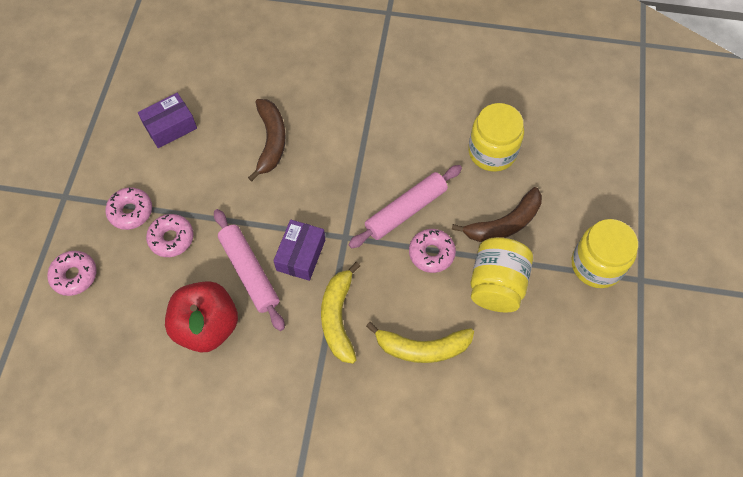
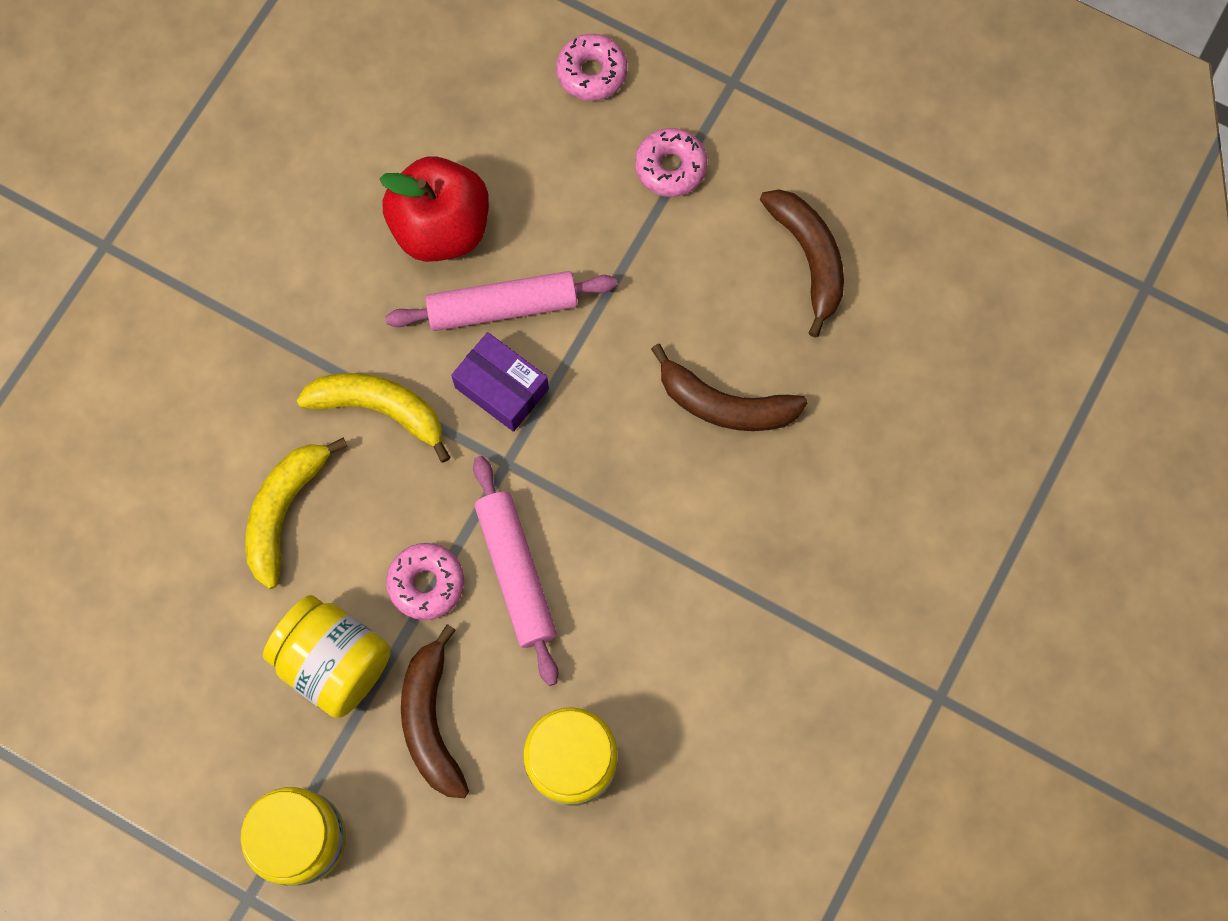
camera: 110 degrees right, 10 degrees up
(170, 127) = (809, 258): purple box -> brown banana
(171, 238) = (602, 213): pink donut -> none

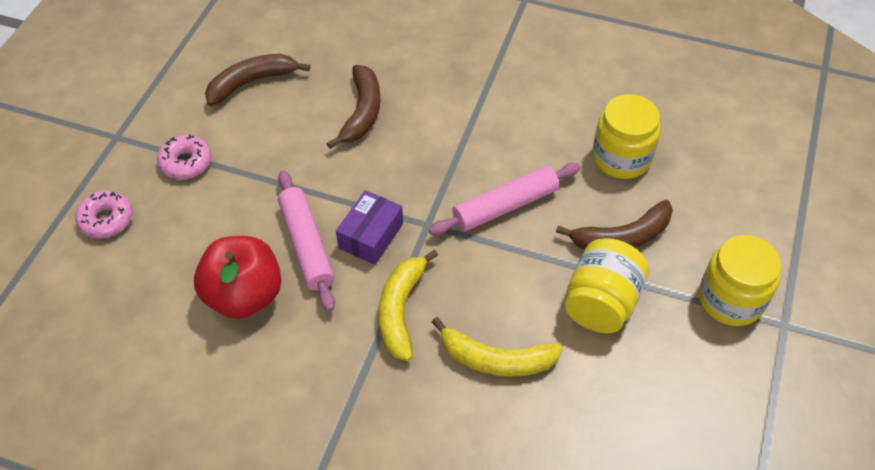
camera: 100 degrees left, 20 degrees down
(426, 583) = (527, 257): pink donut -> none

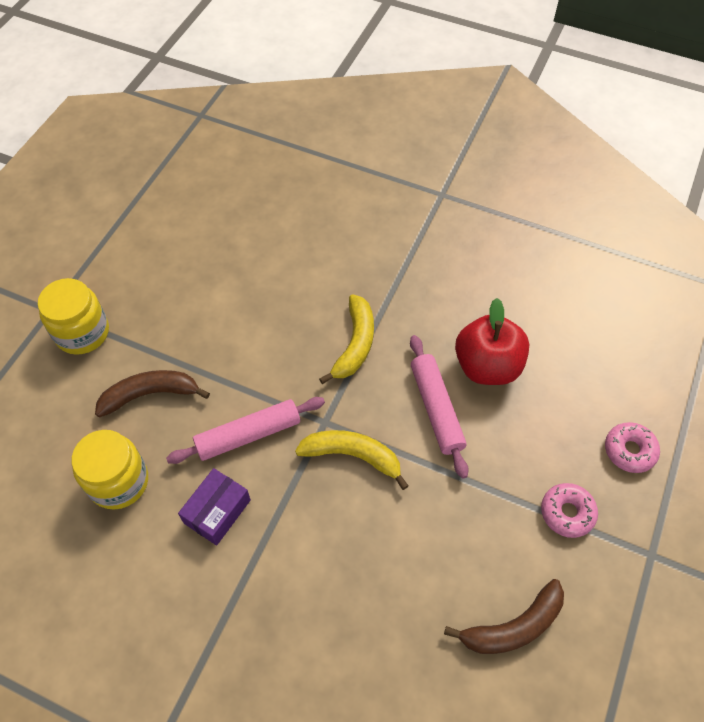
camera: 175 degrees left, 5 degrees up
(362, 112) = (382, 567): brown banana -> none
(371, 236) = (377, 414): purple box -> purple box (217, 511)
(496, 359) = (284, 301): yellow banana -> yellow banana (352, 456)
(601, 303) = (189, 337): yellow jar -> none

